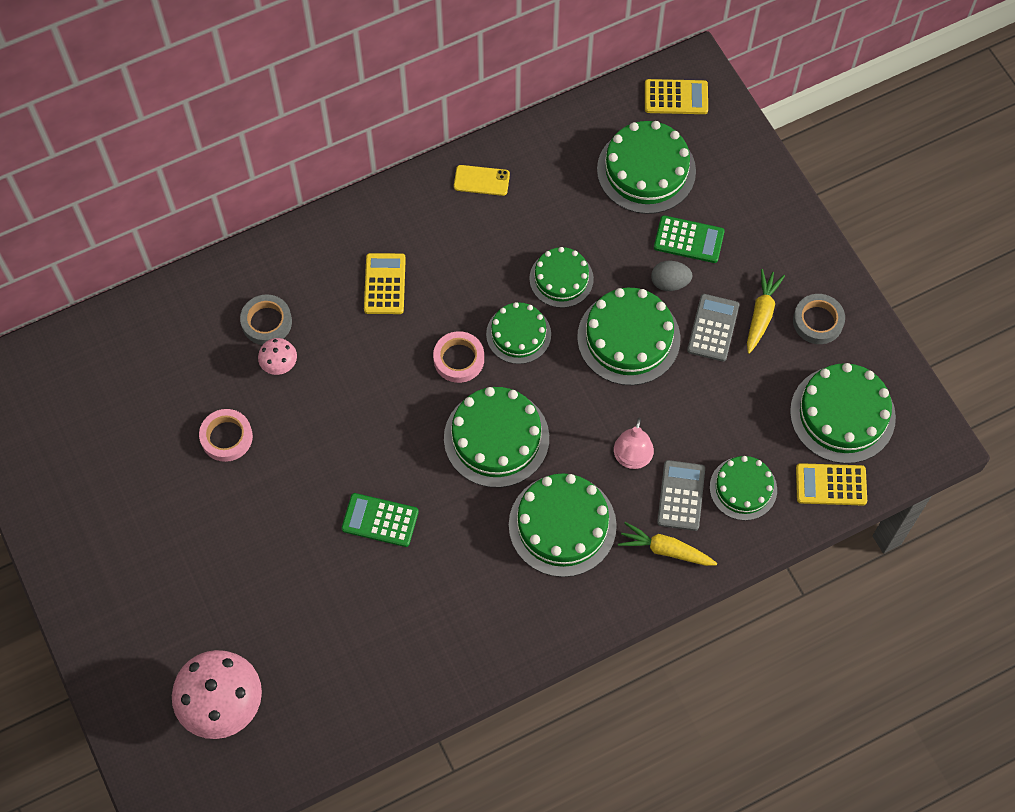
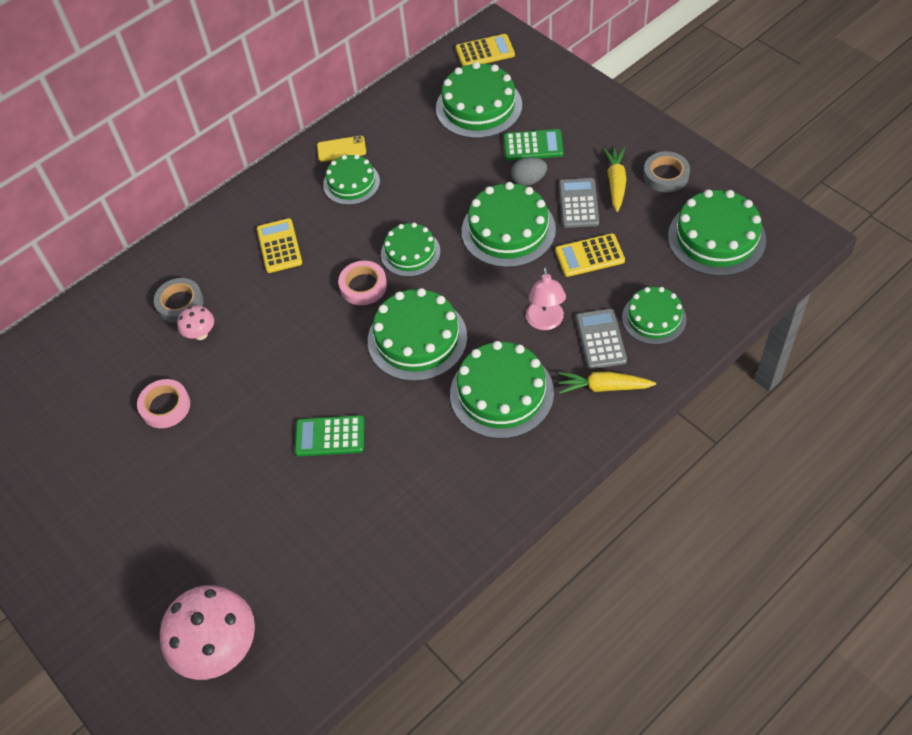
camera: 10 degrees left, 10 degrees down
(561, 279) = (434, 202): green cake -> green cake (351, 183)
(831, 484) = (730, 294): yellow calculator -> yellow calculator (589, 256)

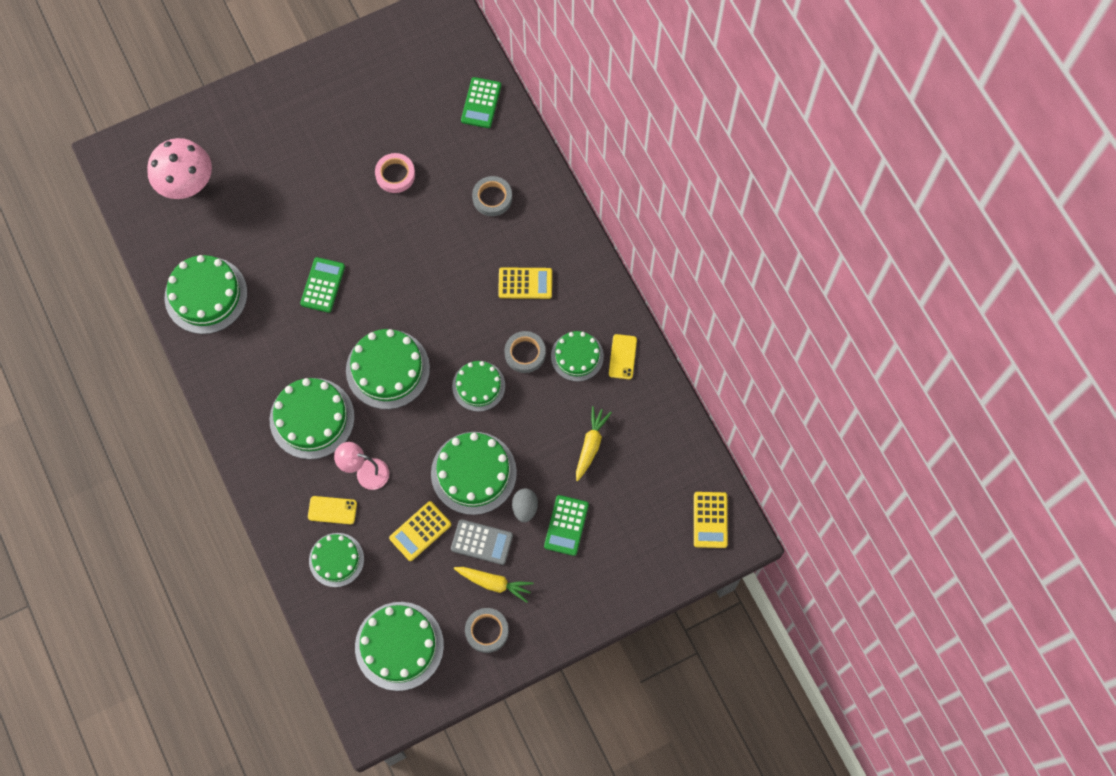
camera: 100 degrees right, 15 degrees up
(55, 348) = (481, 103): none -> green calculator
(201, 334) = (454, 209): pink mushroom -> none
(361, 225) = (525, 353): none -> grey tape
(363, 286) = (457, 340): pink tape -> none
(479, 107) = (635, 492): green cake -> green cake (206, 295)
(589, 256) = (420, 531): yellow calculator -> yellow calculator turned 135 degrees counterclockwise
(601, 339) = (332, 510): grey calculator -> yellow phone
(603, 387) = (287, 496): yellow carrot -> yellow carrot (591, 444)

